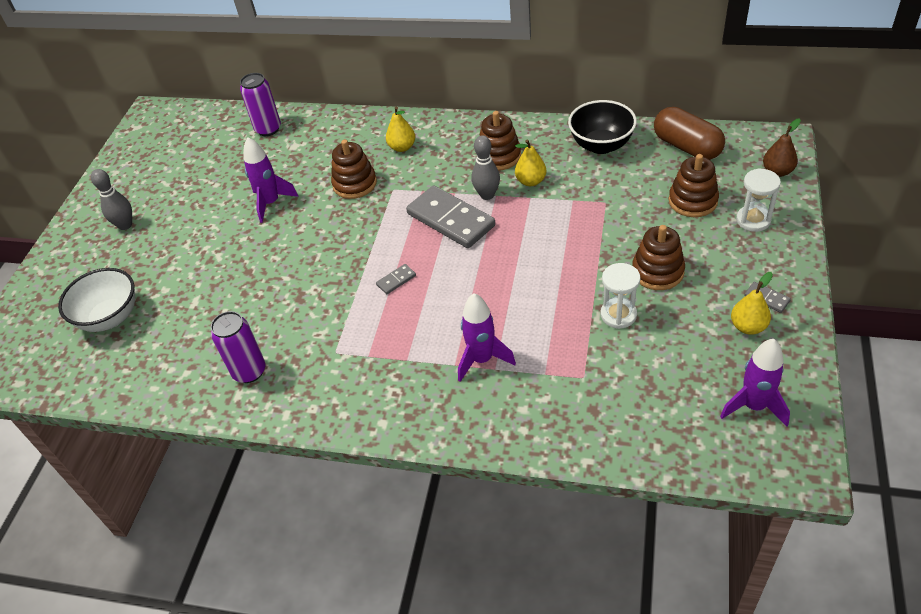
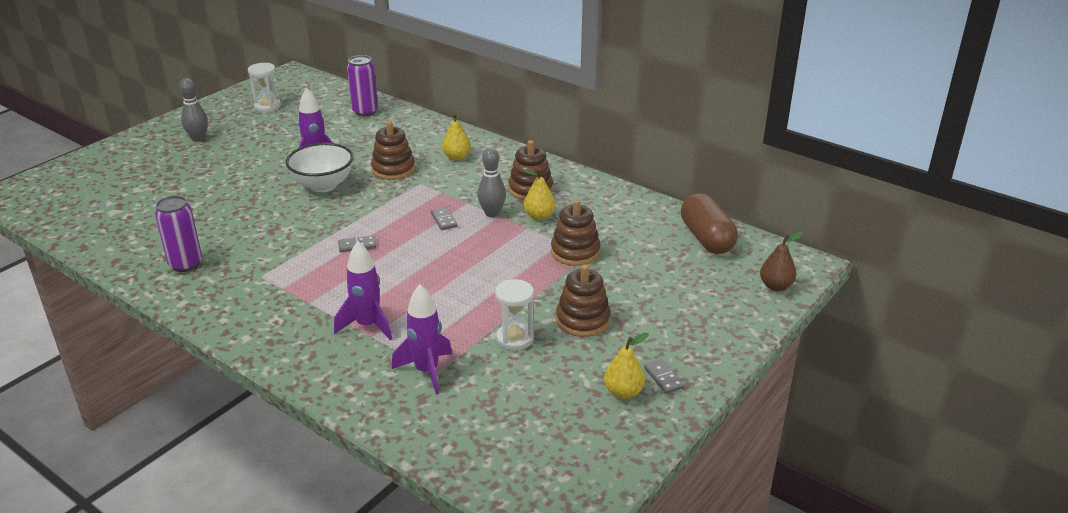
camera: 20 degrees right, 15 degrees down
(110, 318) = (127, 193): white bowl -> white bowl (323, 185)
(450, 220) = (443, 220): grey domino -> grey domino, size x0.42
(601, 145) = (628, 211): black bowl -> none
(693, 201) = (670, 280): brown stacking toy -> brown stacking toy (575, 252)
(753, 220) = (713, 314): white hourglass -> white hourglass (267, 106)
(754, 406) = (566, 454): purple rocket -> purple rocket (426, 371)

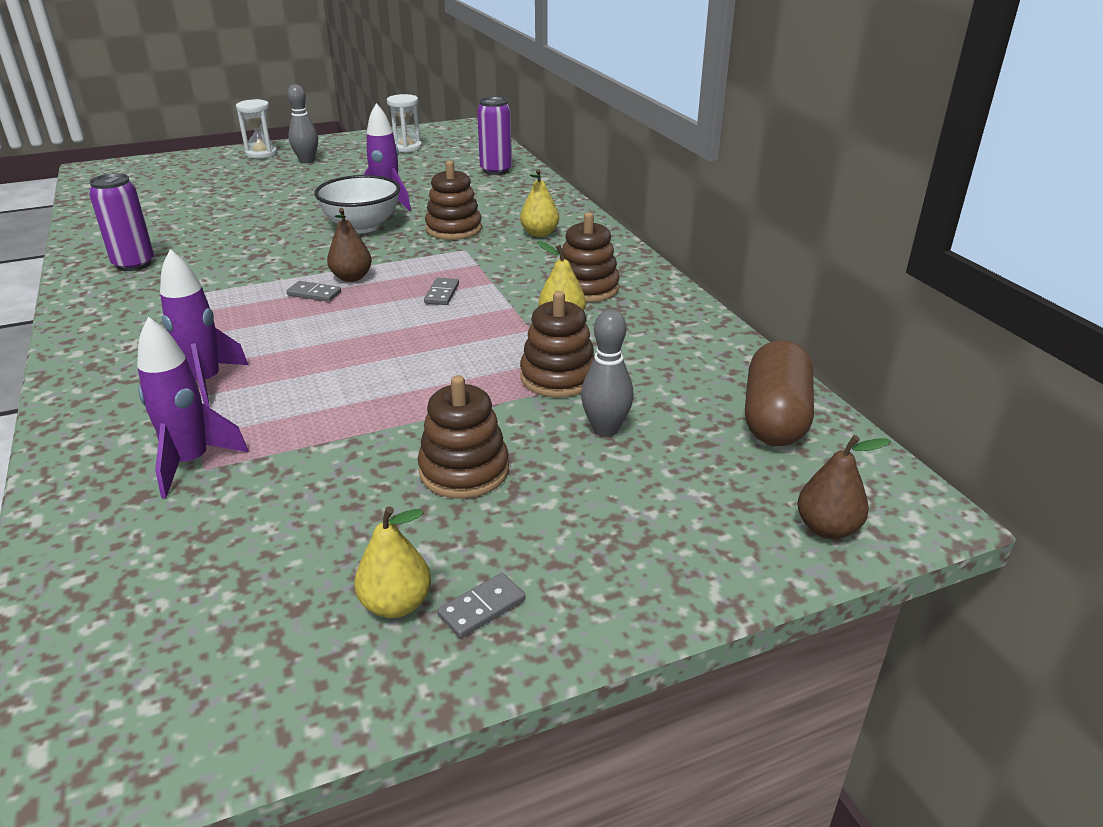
camera: 30 degrees right, 0 degrees up
(368, 226) = (351, 278): none -> brown pear
(492, 213) = (507, 302): grey bowling pin -> grey bowling pin (605, 429)
(515, 338) = (346, 462): white hourglass -> white hourglass (261, 154)
(663, 378) = (482, 608): grey domino -> grey domino turned 45 degrees clockwise

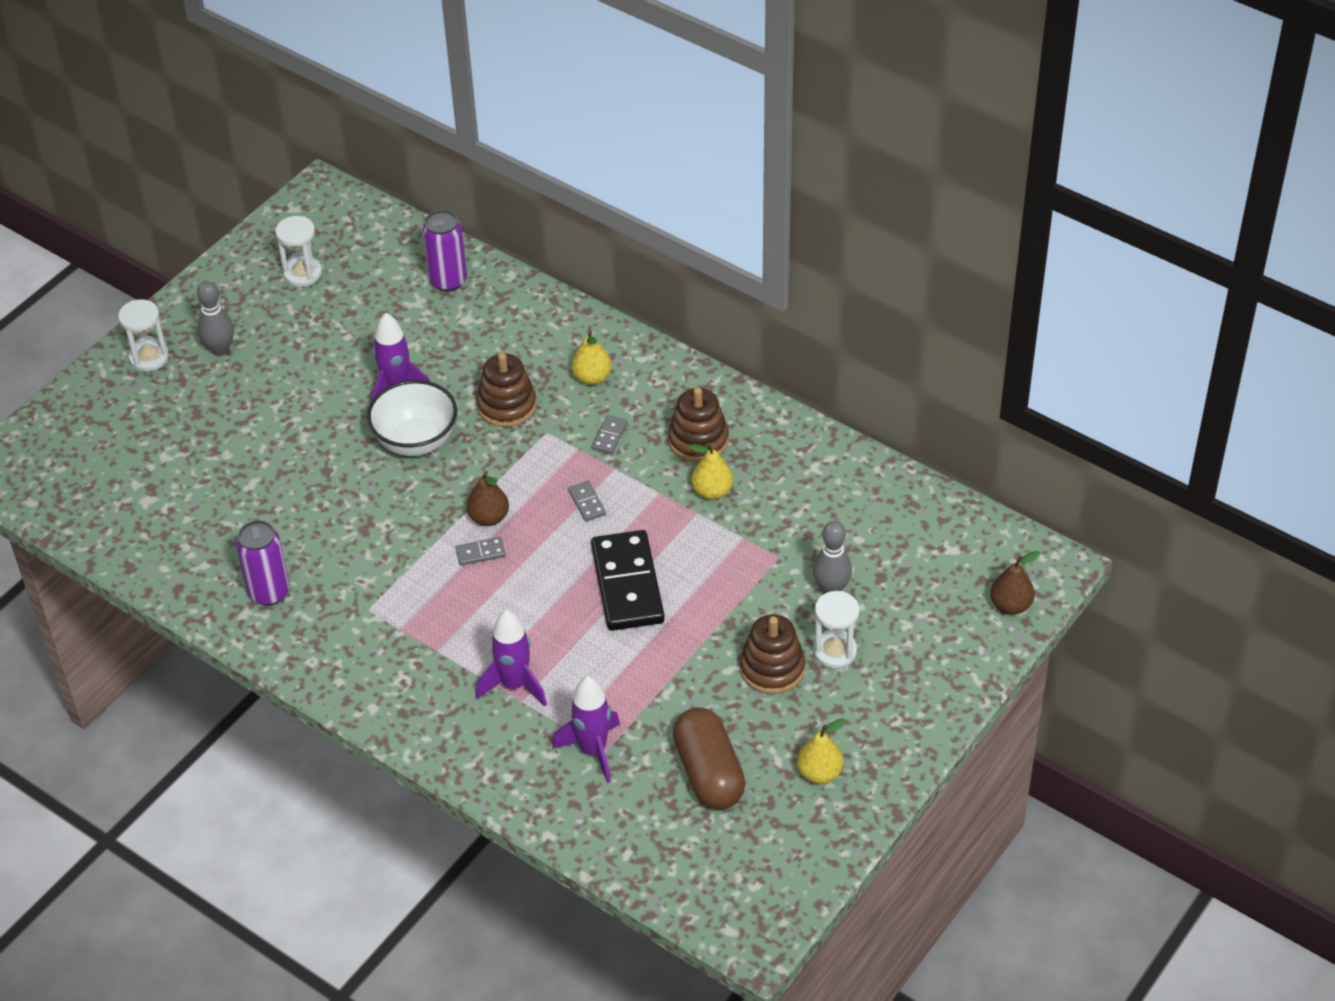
camera: 30 degrees left, 15 degrees up
(405, 353) = (628, 584): none -> black domino
(482, 608) = (866, 751): grey domino -> grey domino (609, 436)
(552, 484) = (835, 651): none -> white hourglass
(558, 377) = (761, 555): brown stacking toy -> none
(775, 417) = (930, 525): brown capsule -> brown capsule (709, 773)

